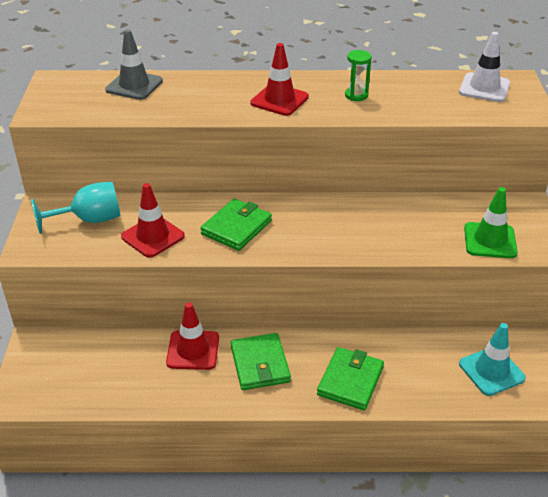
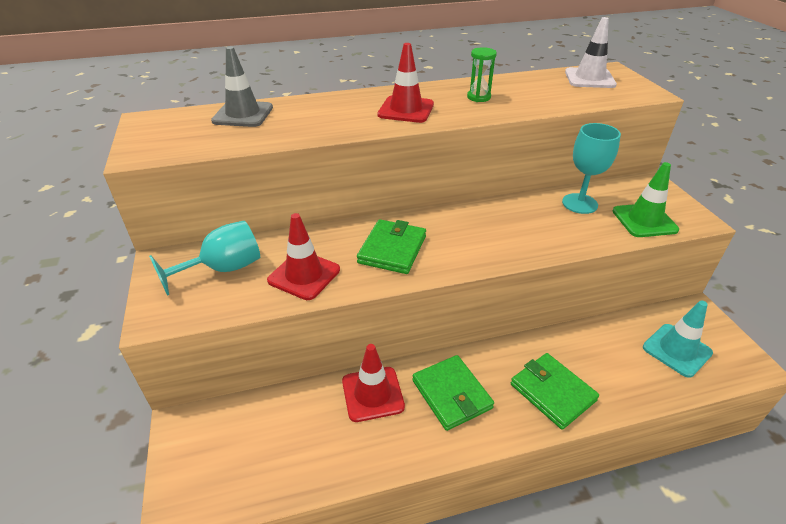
camera: 15 degrees left, 0 degrees up
(350, 381) = (552, 392): green wallet -> green wallet turned 45 degrees counterclockwise
(437, 214) = (579, 203): none -> turquoise goblet

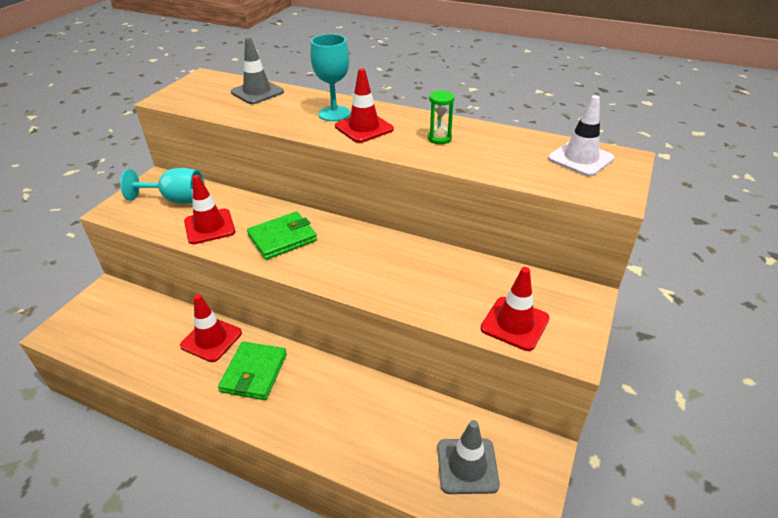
camera: 40 degrees right, 0 degrees up
(552, 392) = (320, 420): green wallet -> none
(579, 203) = (479, 278): turquoise goblet -> turquoise goblet (334, 113)
(644, 220) = (515, 323): green traffic cone -> red traffic cone
(676, 350) = (467, 466): turquoise traffic cone -> grey traffic cone

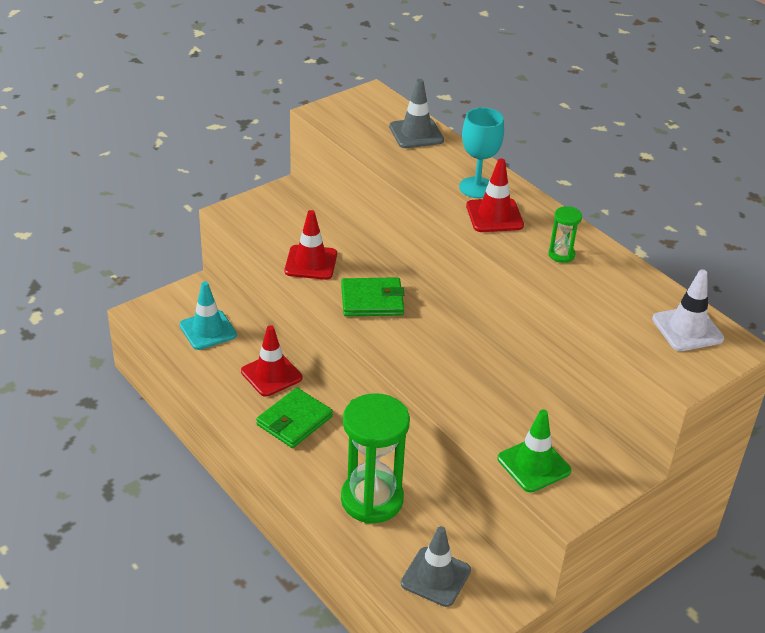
camera: 25 degrees right, 0 degrees up
(131, 323) = (208, 330): none -> turquoise traffic cone
(176, 199) = (294, 221): turquoise goblet -> none
(365, 416) = (372, 499): none -> green hourglass
(515, 323) = (534, 465): red traffic cone -> green traffic cone

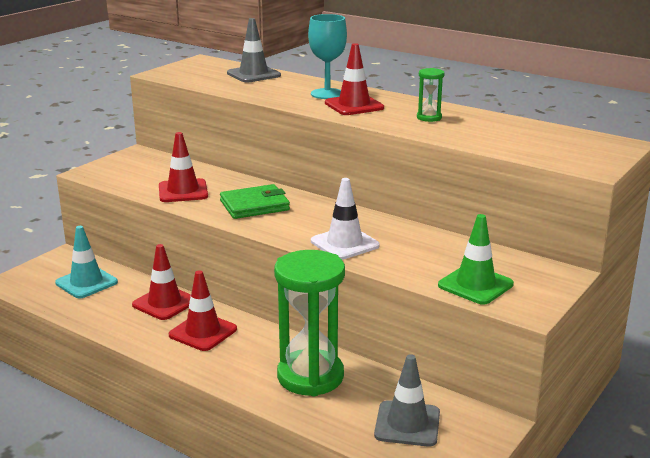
camera: 15 degrees left, 15 degrees down
(294, 421) = (203, 332): green wallet -> red traffic cone
(687, 329) = (571, 141): white traffic cone -> white traffic cone (344, 244)

